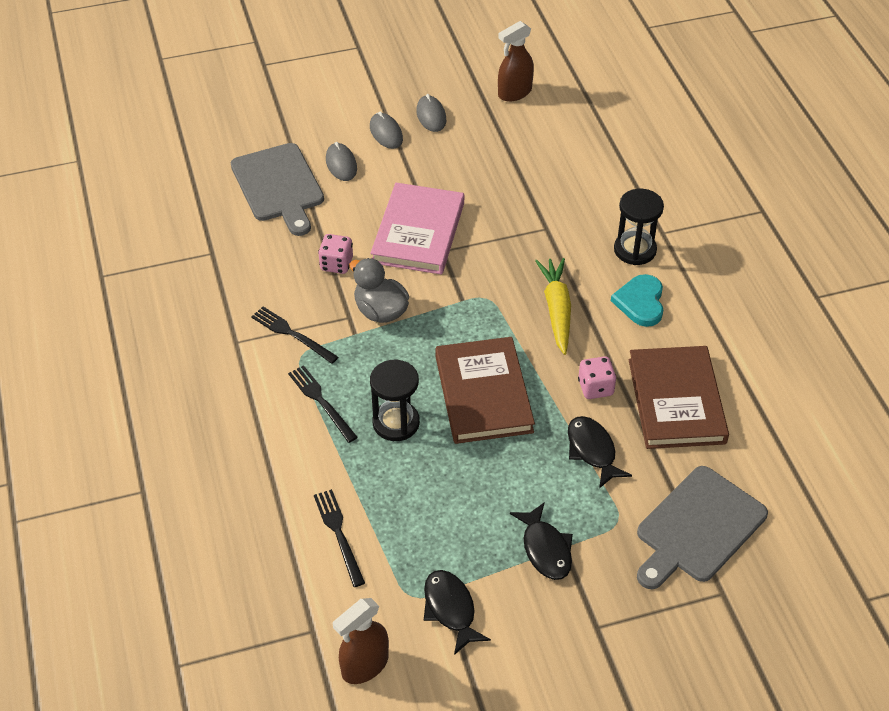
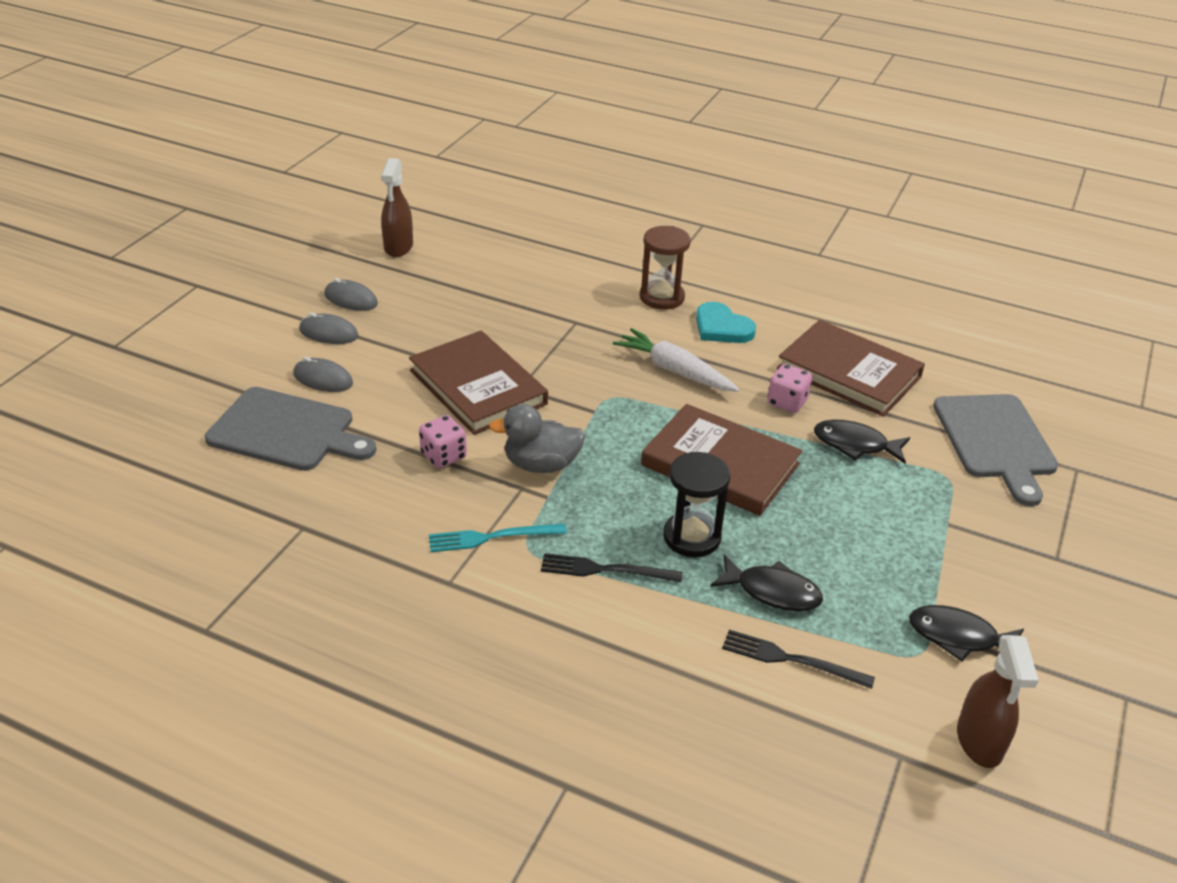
camera: 50 degrees left, 10 degrees down
(292, 334) = (492, 537): black fork -> turquoise fork
(418, 232) = (478, 387): pink book -> brown book
(545, 549) = (940, 535): black fish -> black fish (772, 592)
(556, 310) = (675, 370): yellow carrot -> white carrot
(635, 250) = (662, 297): black hourglass -> brown hourglass

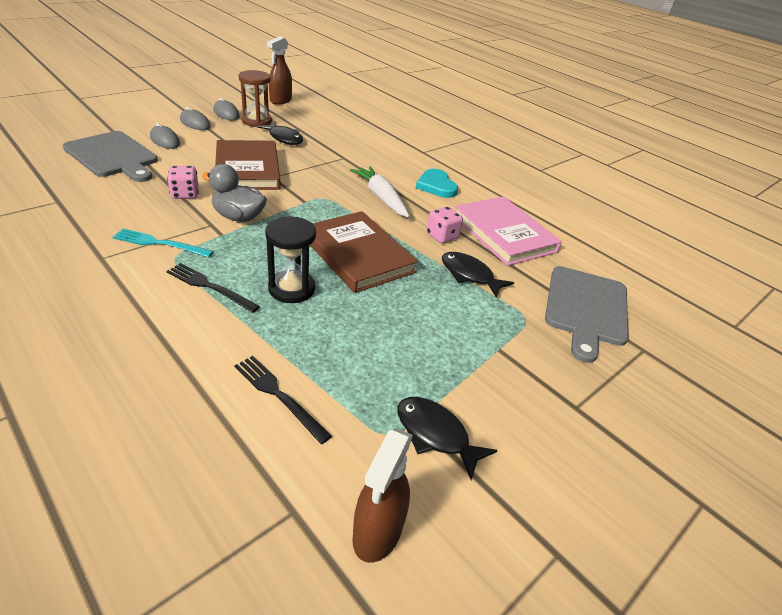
camera: 20 degrees right, 0 degrees up
(662, 297) = (412, 161): brown hourglass -> brown hourglass (257, 121)
(772, 592) = (313, 343): black fish -> black fish (284, 138)
(849, 373) = (504, 234): brown book -> pink book

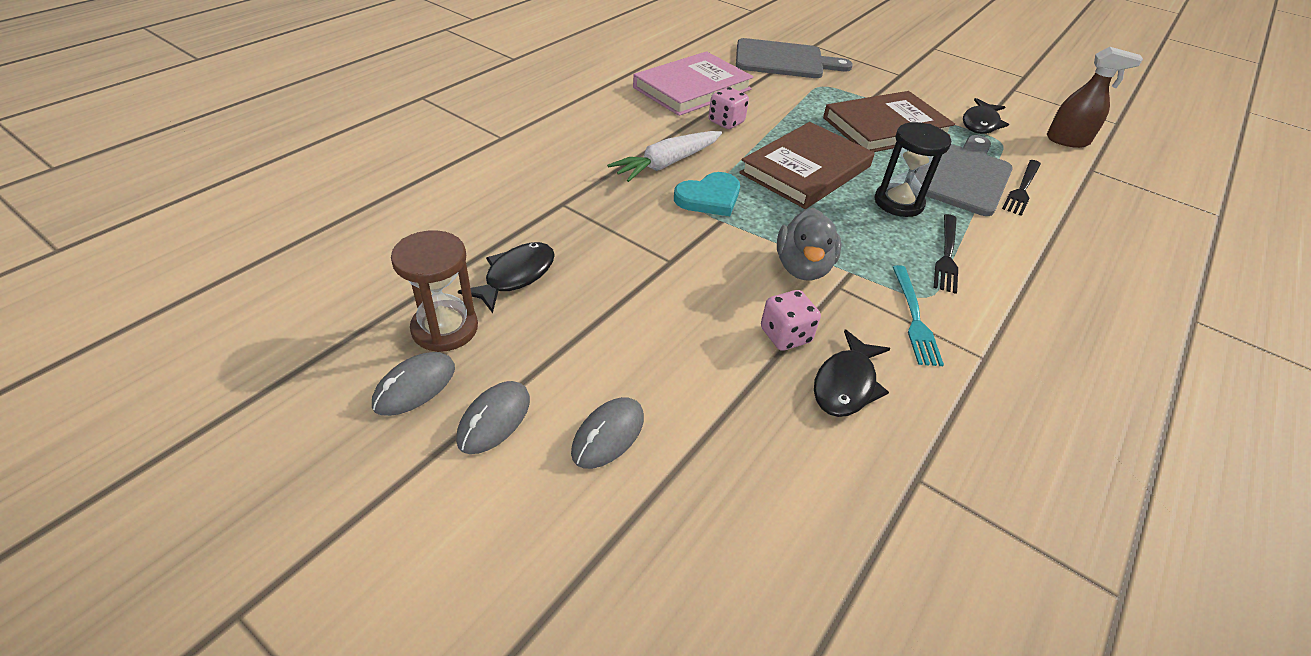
camera: 100 degrees left, 5 degrees up
(113, 156) = (722, 485): grey cutting board -> grey cutting board (961, 175)
(247, 169) = (663, 291): brown book -> brown book (885, 127)
(280, 100) = (301, 320): brown spray bottle -> none
(436, 186) = (607, 126): turquoise heart -> turquoise heart (709, 198)
(469, 275) = (783, 108): black fish -> black fish (846, 384)

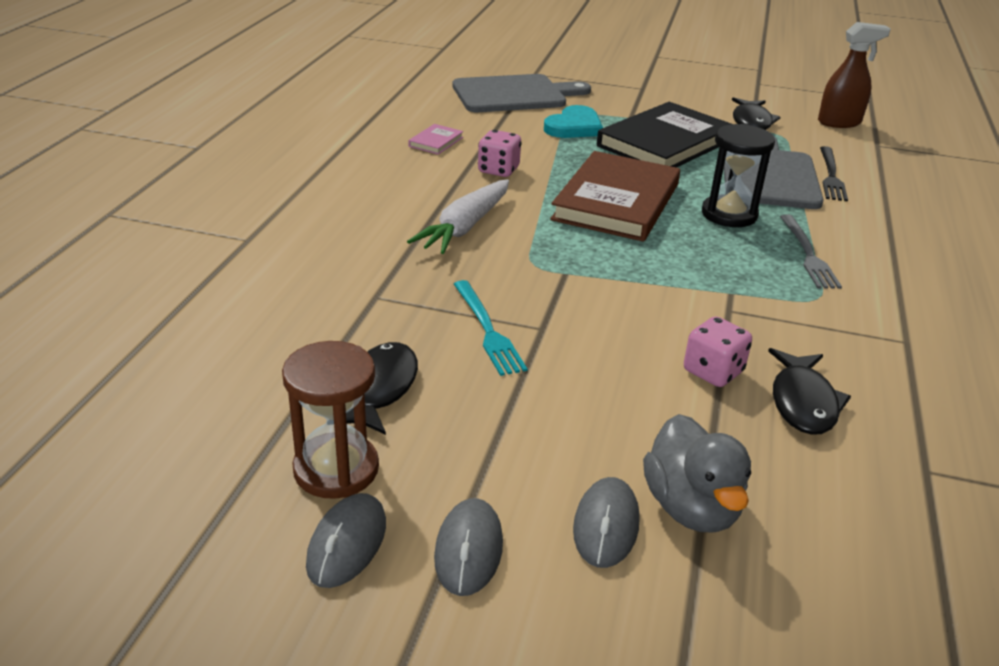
camera: 20 degrees left, 10 degrees down
(692, 88) = (436, 142): pink book -> pink book, size x0.41
(709, 198) = (537, 252): turquoise heart -> turquoise heart (574, 127)
(802, 267) = (682, 300): grey duck -> grey duck (691, 507)
(885, 127) = (665, 143): brown book -> black book
(914, 318) = (820, 321): turquoise fork -> turquoise fork (487, 330)
(946, 255) = (808, 254): black fork -> grey fork

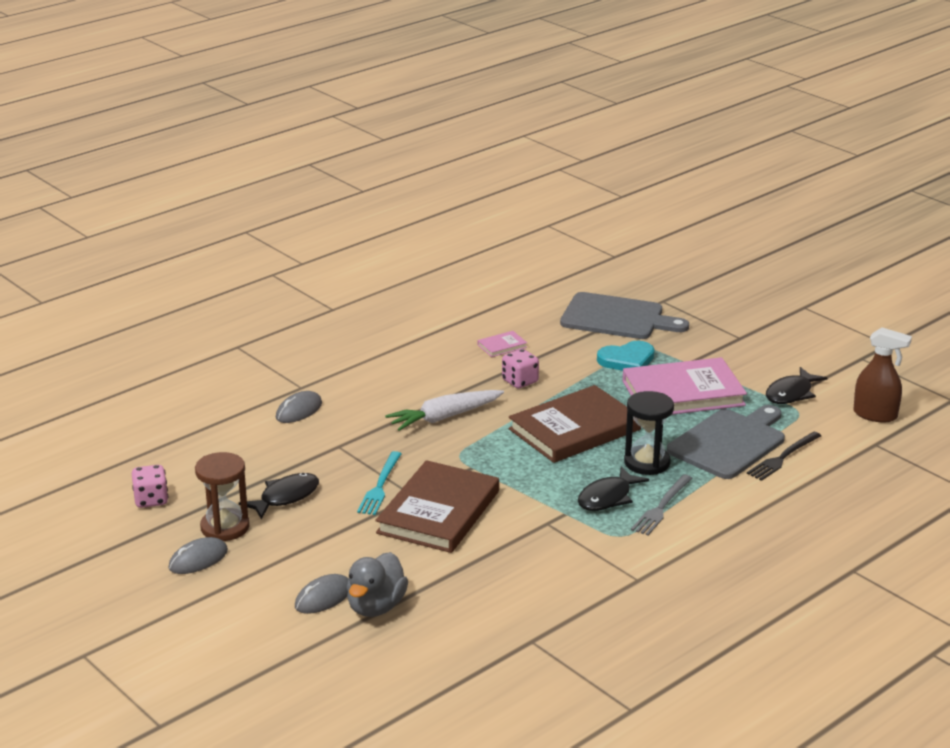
camera: 35 degrees right, 5 degrees down
(469, 550) = (248, 582): grey mouse -> grey mouse (299, 411)
(598, 339) = (438, 512): none -> brown book
(665, 143) = (683, 393): black book -> pink book
(713, 372) = (482, 552): pink dice -> pink dice (151, 500)
(803, 402) = (513, 585): black fish -> black fish (607, 497)

